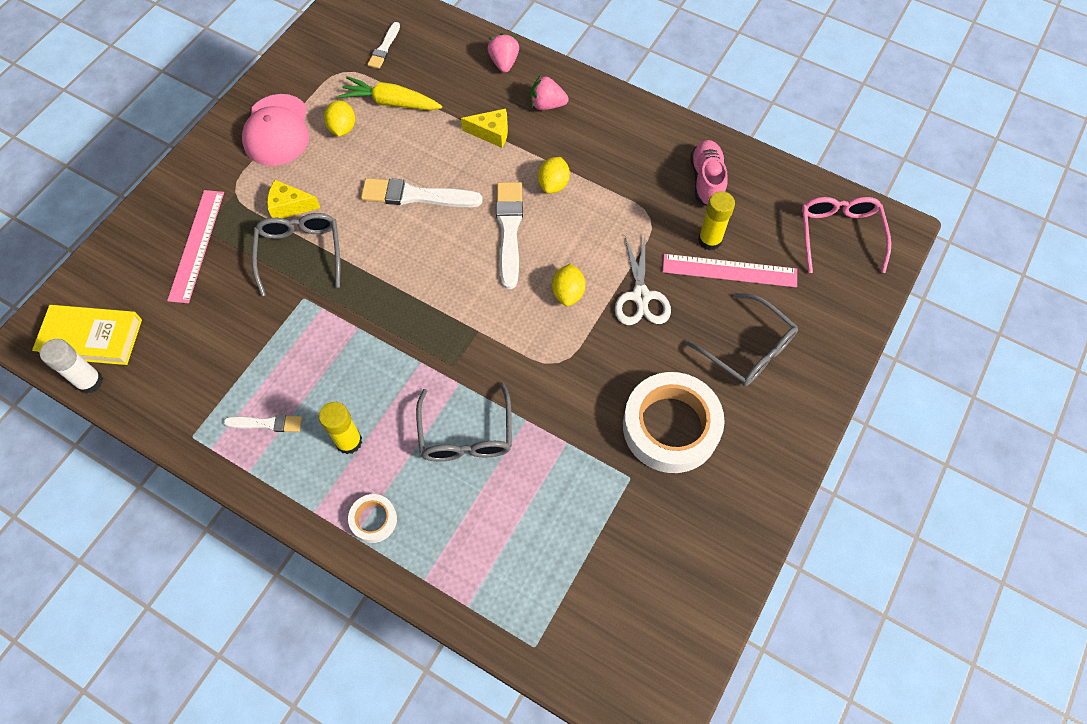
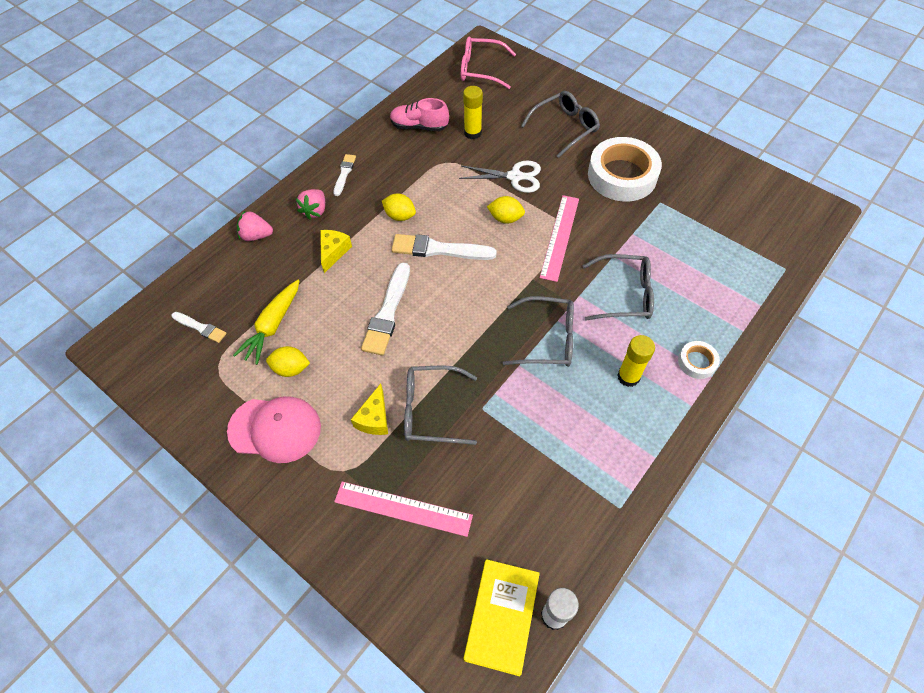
camera: 80 degrees left, 5 degrees down
(266, 423) = (609, 442): white brush -> white brush (344, 174)
(394, 353) = (547, 339): none -> grey glasses
(729, 271) = (500, 127): pink ruler -> pink ruler (560, 237)

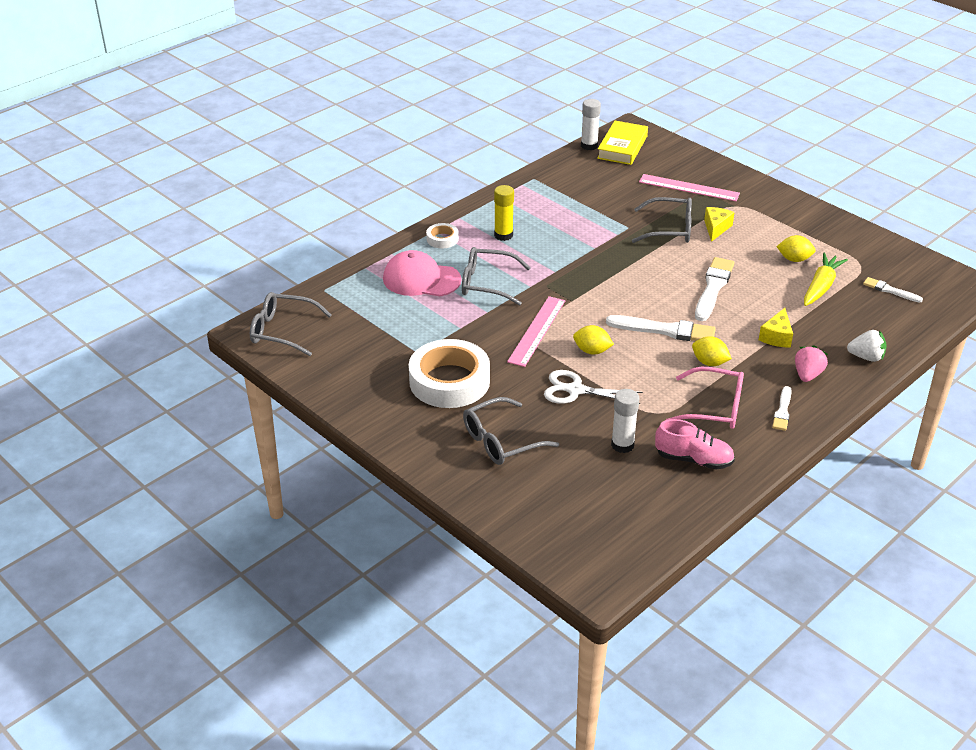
camera: 175 degrees left, 20 degrees down
(256, 236) = (866, 357): pink strawberry -> white strawberry
(275, 429) = (796, 228): pink cap -> pink cap (421, 279)
(472, 133) = (622, 445): yellow glue stick -> white glue stick
(480, 69) = (604, 537): pink glasses -> pink glasses (714, 408)
(547, 339) = (566, 261): grey glasses -> grey glasses (282, 331)

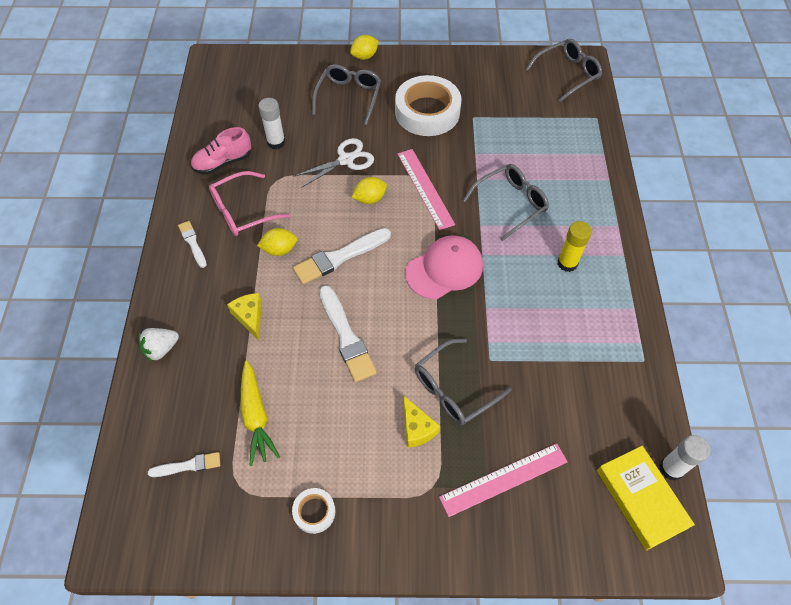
camera: 135 degrees right, 20 degrees up
(421, 279) = (556, 173): pink cap -> pink cap (444, 269)
(442, 239) = (600, 222): white tape -> white tape (314, 512)
(794, 259) = (308, 440): yellow lemon -> yellow lemon (364, 56)
(807, 375) = (197, 292): pink strawberry -> none

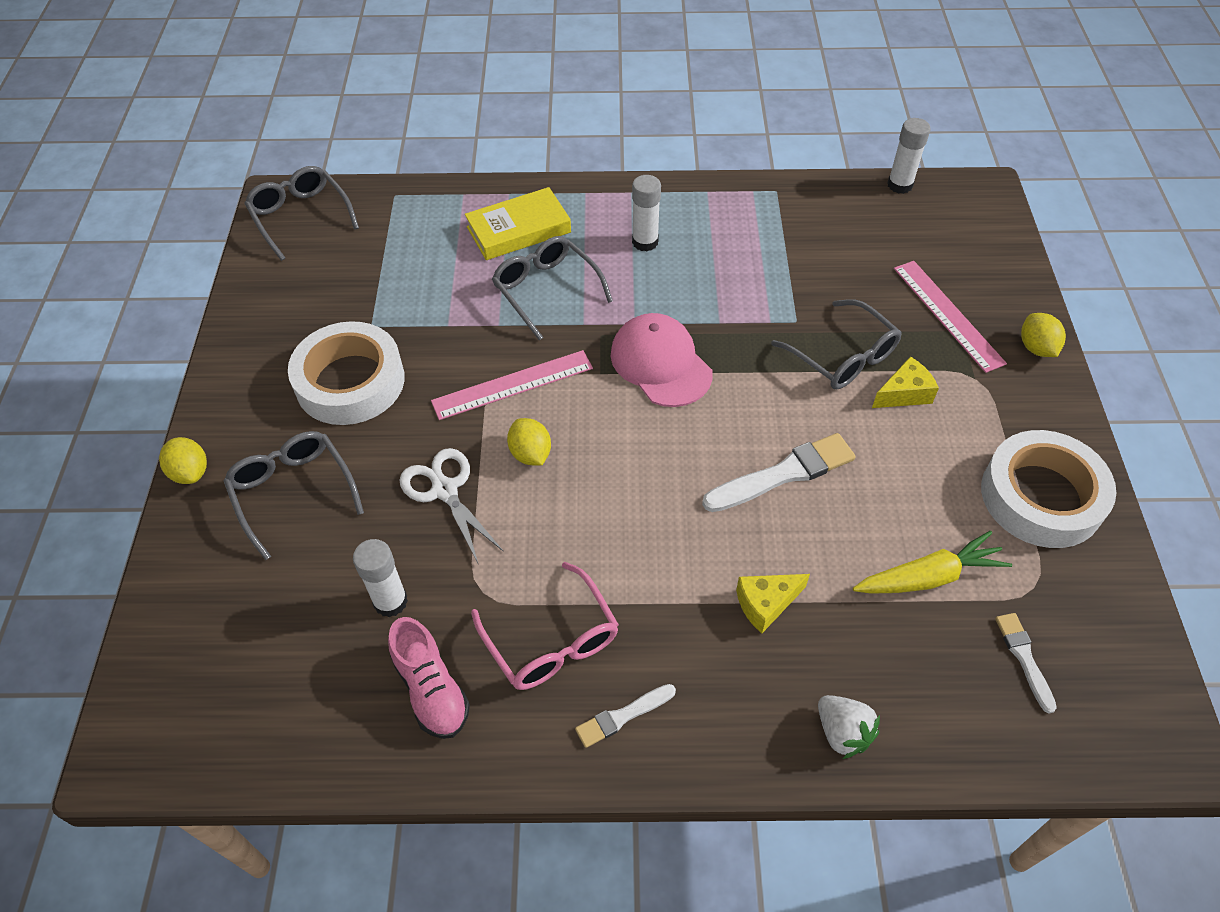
camera: 90 degrees left, 5 degrees down
(279, 249) = (633, 574): yellow lemon -> yellow lemon (1036, 348)
(314, 512) = (1041, 496): white tape -> white tape, size x2.18
(340, 257) = (645, 488): white brush -> none
(349, 97) = (293, 492): grey glasses -> grey glasses turned 45 degrees clockwise
(567, 263) = (645, 242): yellow glue stick -> white glue stick
(641, 498) = (938, 210): yellow book -> yellow book (518, 230)

